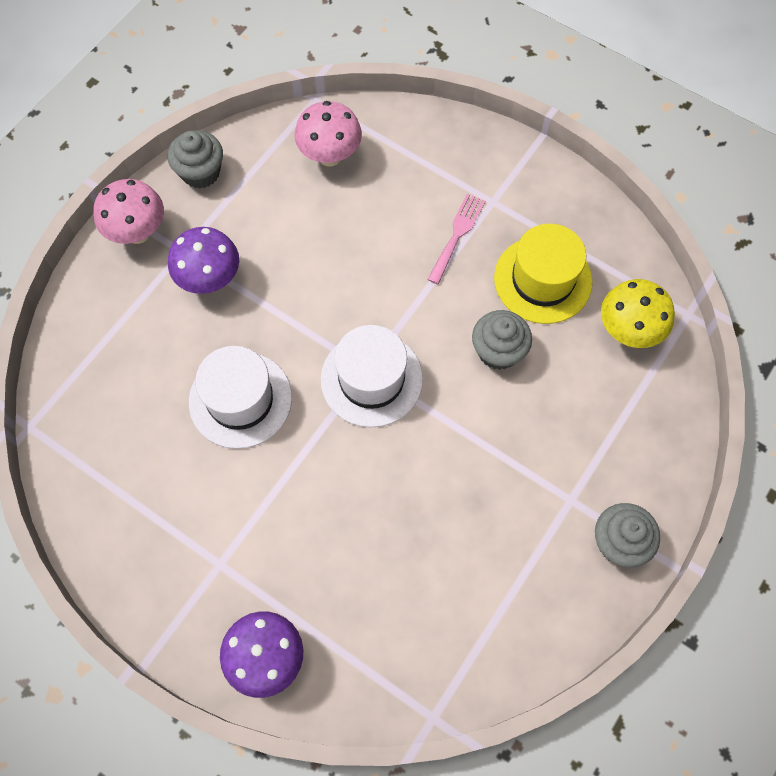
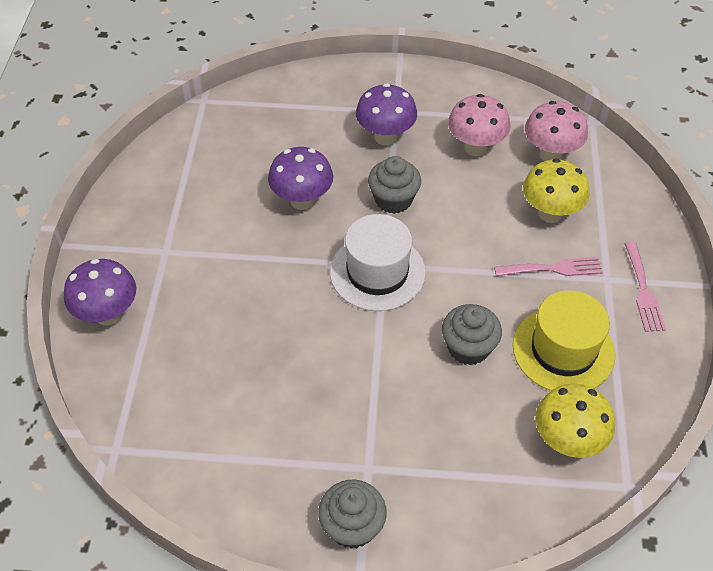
camera: 60 degrees right, 15 degrees down
(138, 232) = (391, 81): pink mushroom -> pink mushroom (475, 147)
(201, 172) = (468, 89): grey cupcake -> grey cupcake (393, 200)
(240, 399) = (302, 200): white hat -> purple mushroom
(396, 199) = (550, 213): none -> yellow mushroom
(520, 183) = (643, 291): none -> pink fork

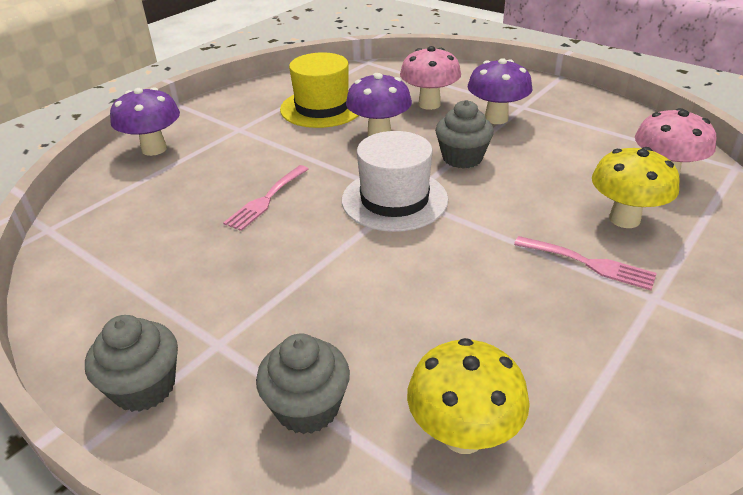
camera: 35 degrees right, 15 degrees down
(468, 348) = (427, 291): grey cupcake -> grey cupcake (307, 407)
(475, 147) = (581, 149): pink mushroom -> pink mushroom (429, 104)
(563, 350) = (539, 340): yellow hat -> yellow hat (322, 108)
(643, 291) = (698, 328): pink fork -> pink fork (266, 200)

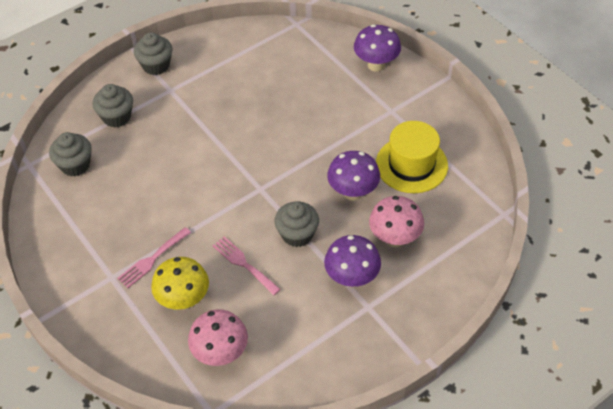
camera: 105 degrees right, 15 degrees up
(266, 200) = (287, 118): pink fork -> pink fork (243, 264)
(394, 200) = (259, 181): white hat -> none
(463, 435) = (75, 165): yellow mushroom -> grey cupcake

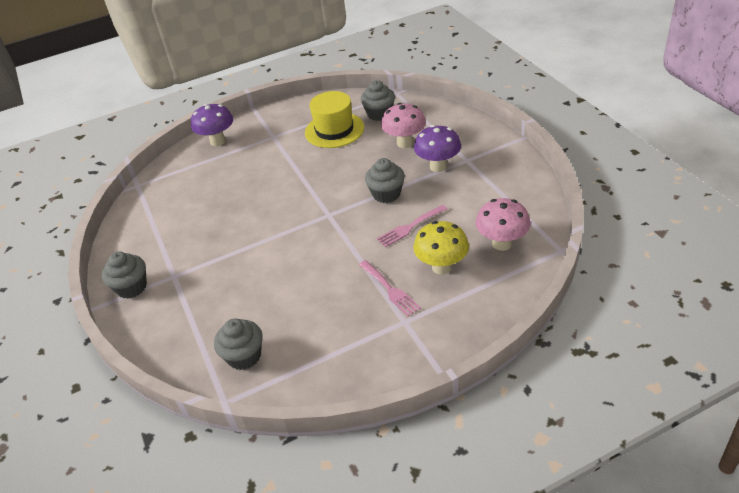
camera: 75 degrees left, 10 degrees down
(116, 117) = (190, 320): grey cupcake -> grey cupcake (379, 114)
(353, 192) = (352, 161): purple mushroom -> none

